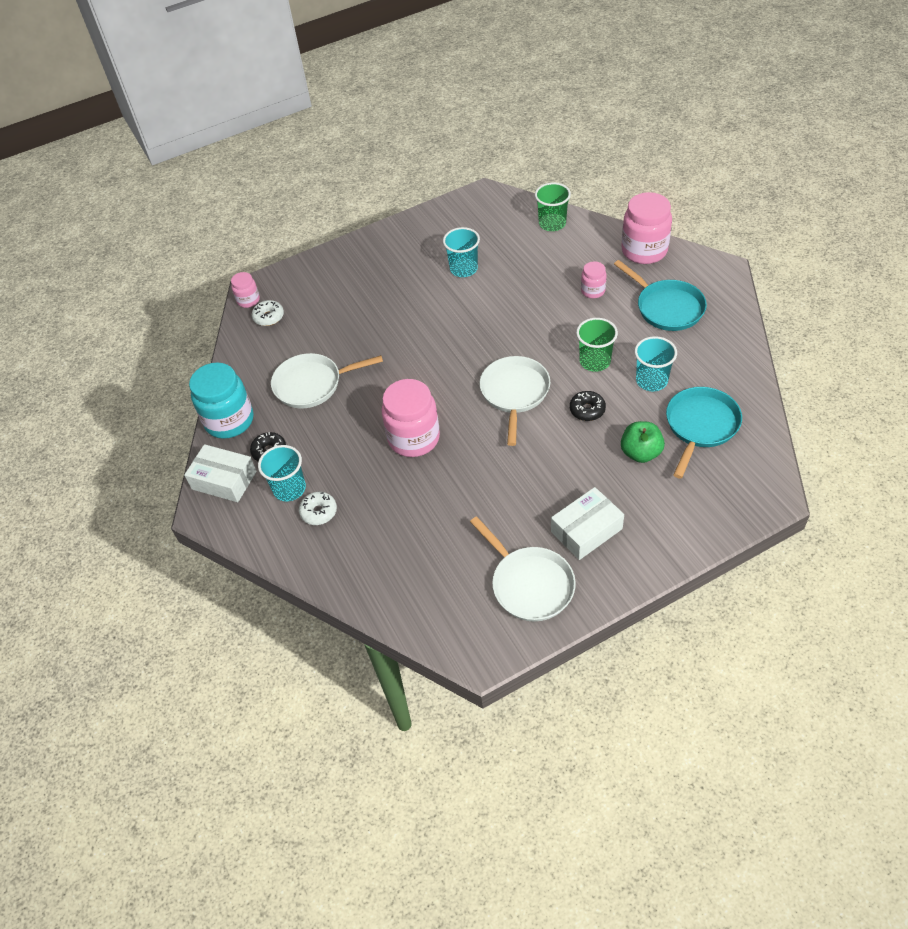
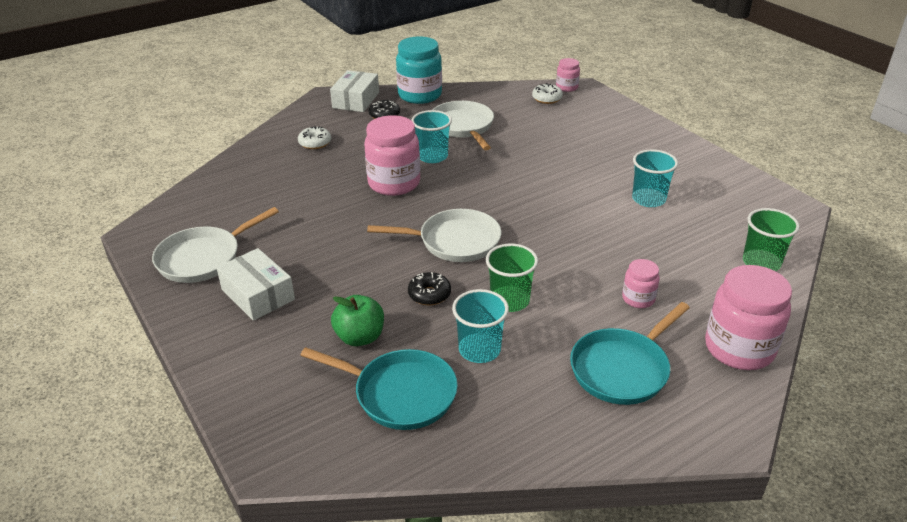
camera: 80 degrees right, 15 degrees down
(289, 489) = (342, 128): turquoise cup -> turquoise cup (432, 156)

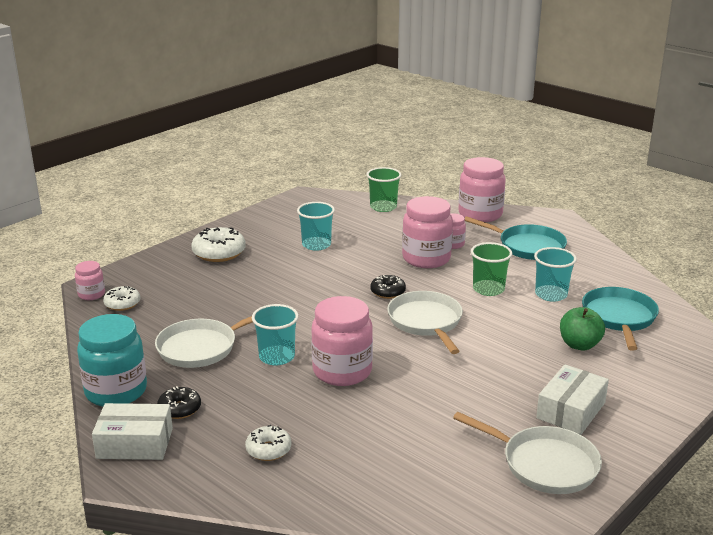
camera: 105 degrees left, 10 degrees down
(429, 294) = (506, 323): black donut -> black donut (388, 292)
(600, 269) = (426, 259): none -> pink jar
(636, 143) = (219, 253): none -> white donut

